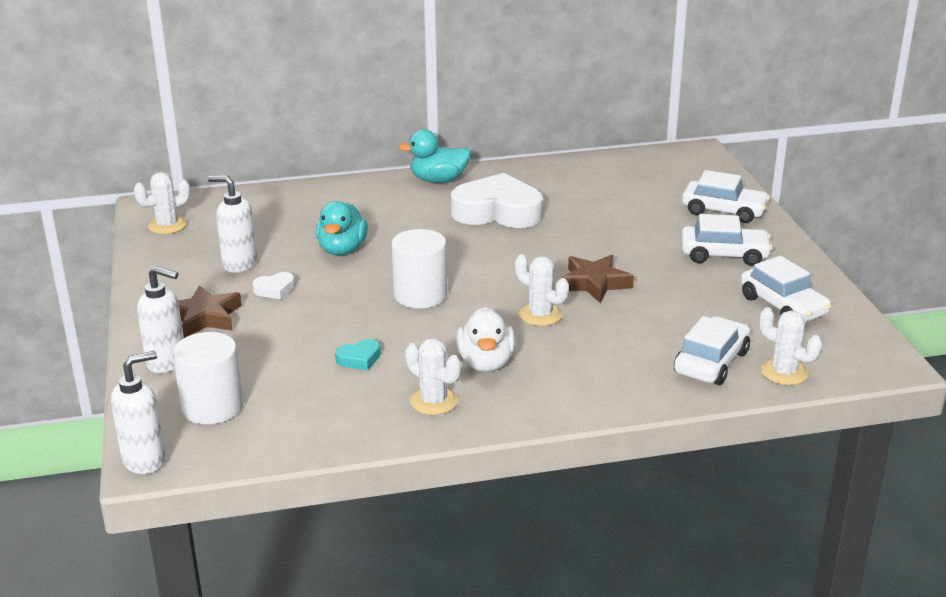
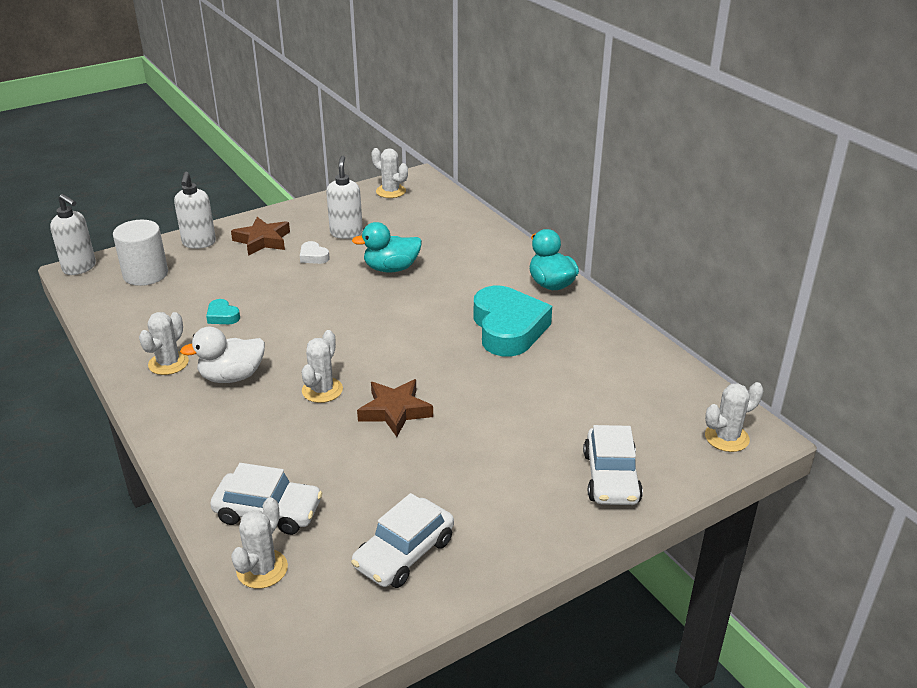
camera: 70 degrees right, 5 degrees up
(420, 295) = (332, 321): white cylinder -> none
(497, 212) = (508, 328): white heart -> turquoise heart
(696, 162) = (726, 438): none -> white cactus
(724, 255) = (501, 492): white car -> none

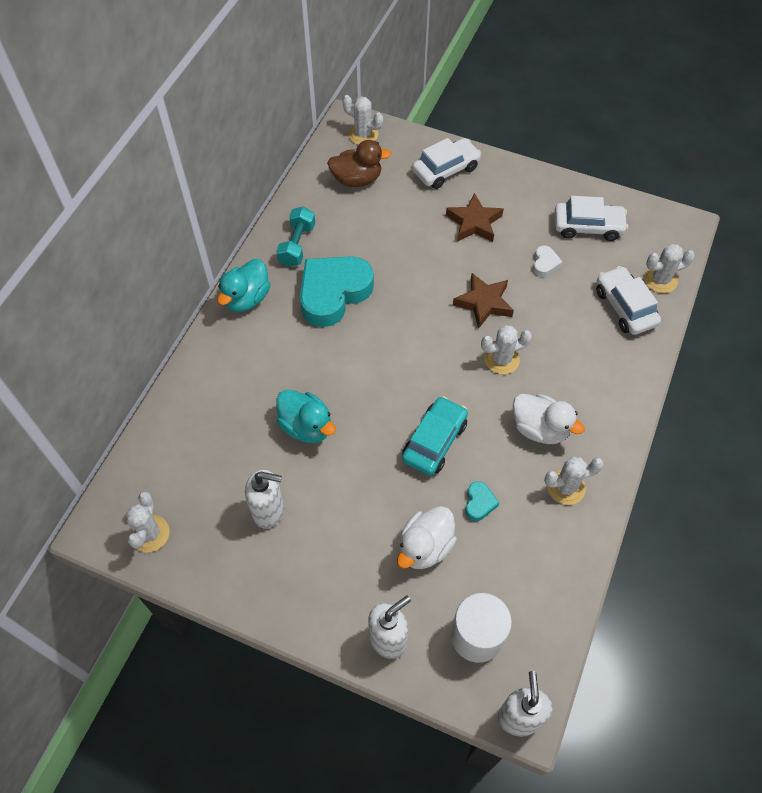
camera: 125 degrees left, 25 degrees up
(230, 280) = (425, 547): none -> white duck
(262, 240) = (338, 579): brown star -> brown star (474, 223)
(299, 318) = (434, 441): none -> turquoise car
(313, 256) = (333, 506): white heart -> white heart (545, 264)
(346, 233) = (269, 511): white soap dispenser -> white soap dispenser turned 135 degrees counterclockwise
(589, 330) = (297, 245): none -> turquoise dumbbell
(651, 402) = (357, 179): none -> brown duck

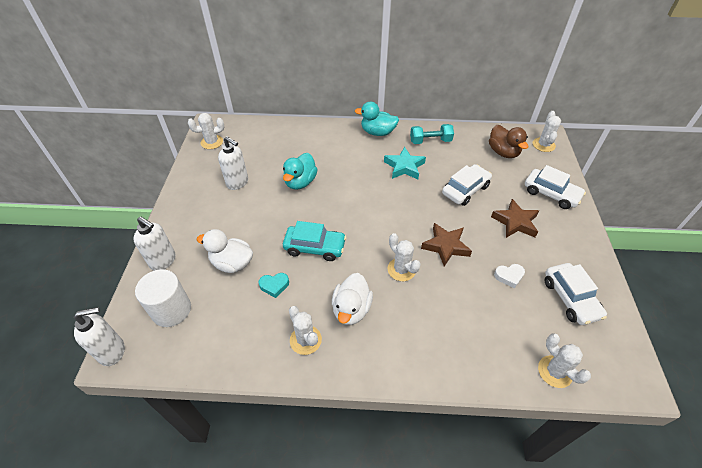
camera: 70 degrees right, 10 degrees down
(269, 511) = (238, 182): white soap dispenser -> white soap dispenser turned 45 degrees counterclockwise
(333, 293) = (404, 167): turquoise heart -> turquoise star
(625, 307) = (504, 347): white car -> white car (465, 190)

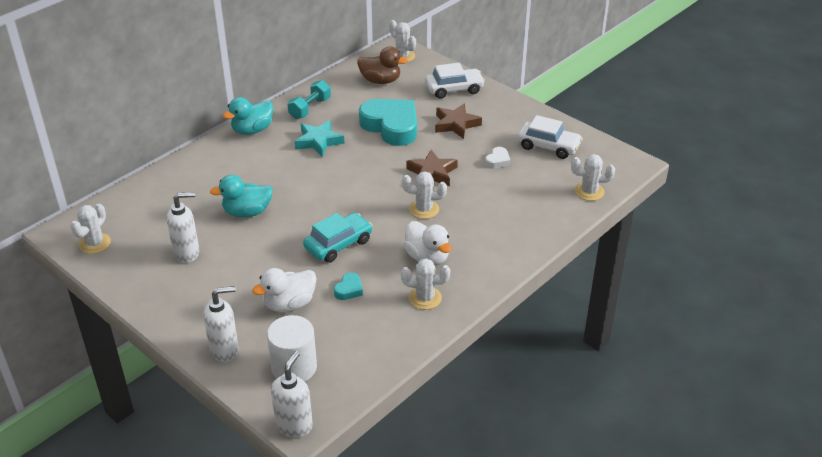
camera: 50 degrees left, 10 degrees down
(300, 182) = (247, 212): turquoise duck -> turquoise duck turned 105 degrees clockwise
(465, 190) = (391, 126): white car -> turquoise heart

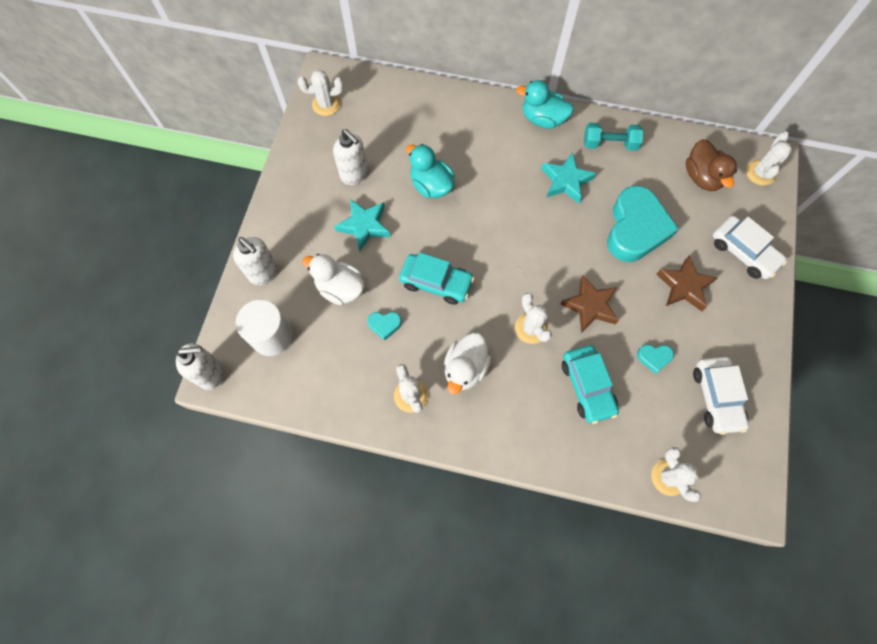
camera: 60 degrees right, 30 degrees up
(244, 266) = (364, 226): none -> turquoise star
(493, 201) = (587, 386): none -> turquoise car
(497, 161) = (654, 358): white heart -> turquoise heart

